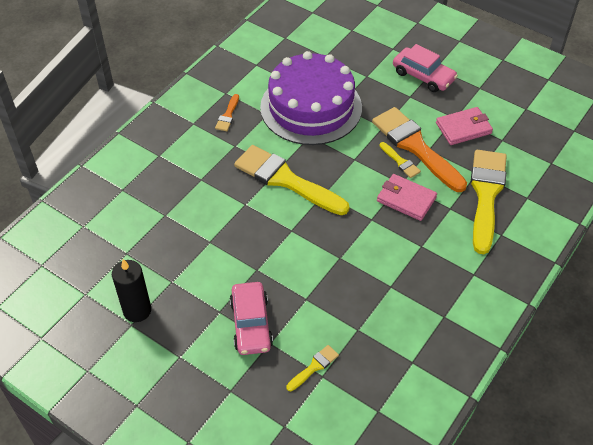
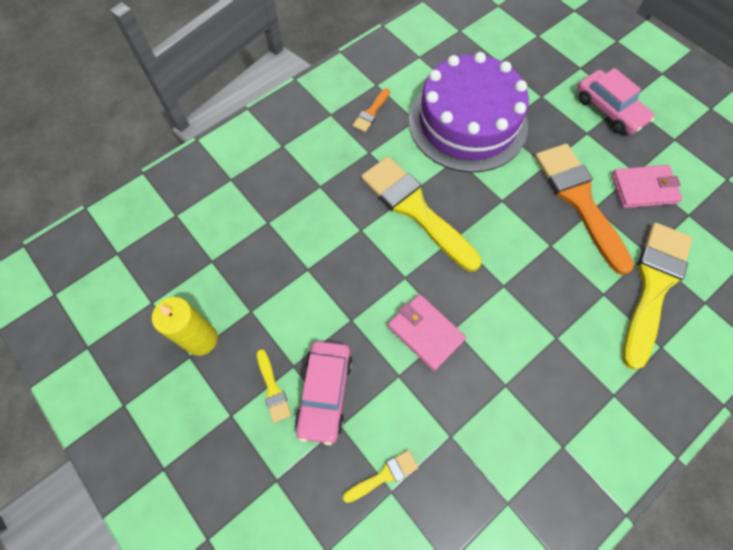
camera: 15 degrees right, 15 degrees up
(137, 310) = (201, 339): black candle -> yellow candle
(400, 162) = (556, 216): yellow brush -> yellow brush (273, 389)
(406, 199) = (552, 269): pink wallet -> pink wallet (425, 333)

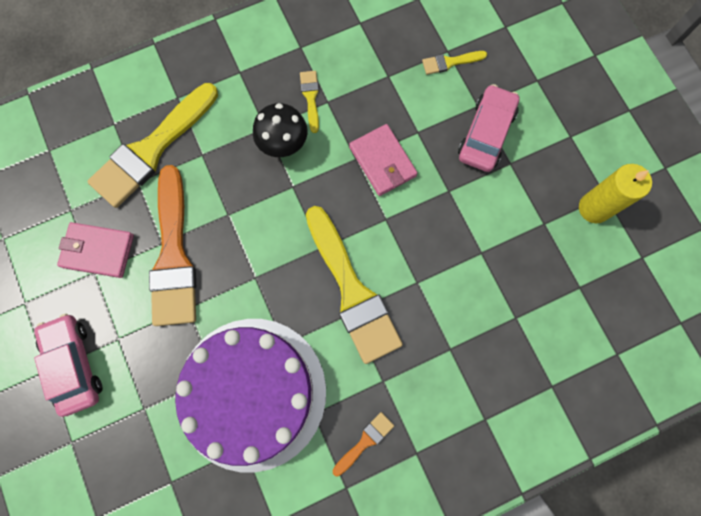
camera: 165 degrees left, 10 degrees up
(273, 389) = (531, 148): yellow brush -> yellow brush (310, 98)
(530, 324) = (283, 144): none -> black mushroom

